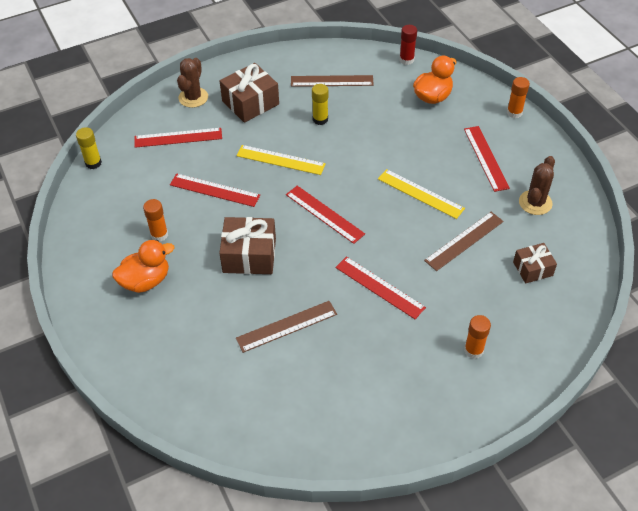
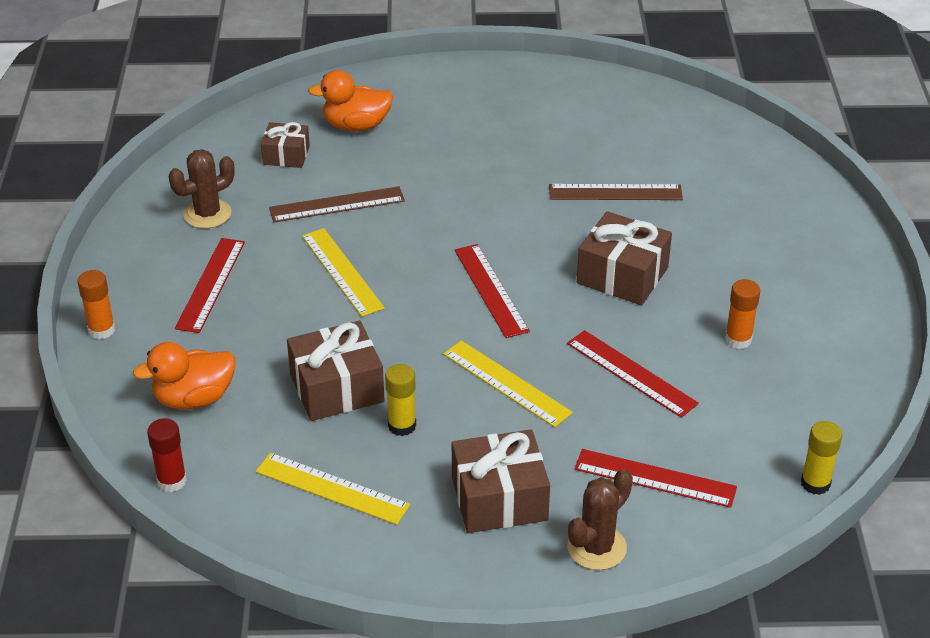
camera: 155 degrees left, 10 degrees down
(146, 281) = (775, 290): orange duck -> orange duck (356, 126)
(332, 81) = (332, 488): brown ruler -> yellow ruler
(367, 126) = (337, 388): none -> brown gift
(379, 287) = (480, 193): red ruler -> none
(473, 350) = (422, 113): orange glue stick -> none

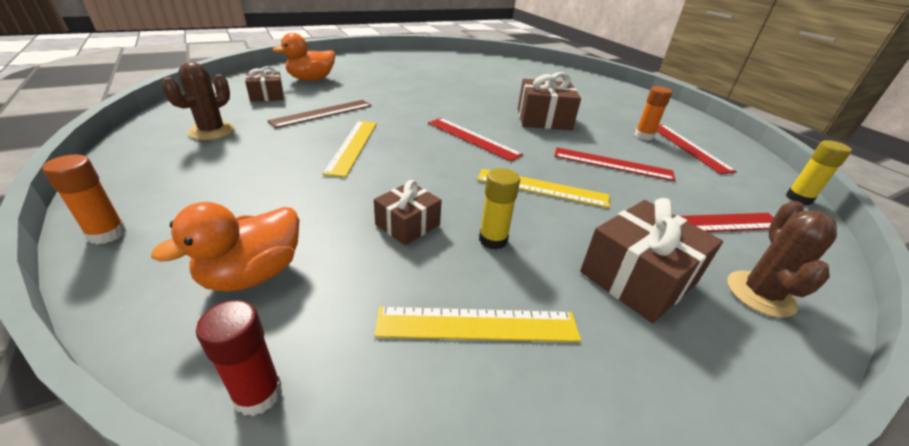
camera: 30 degrees left, 5 degrees down
(210, 284) = (233, 173): red ruler -> red ruler (688, 147)
(337, 388) = (407, 224): brown gift -> brown gift, size x0.61
(342, 271) = (353, 146): yellow ruler -> yellow ruler turned 60 degrees clockwise
(615, 192) = (496, 88): brown ruler -> none

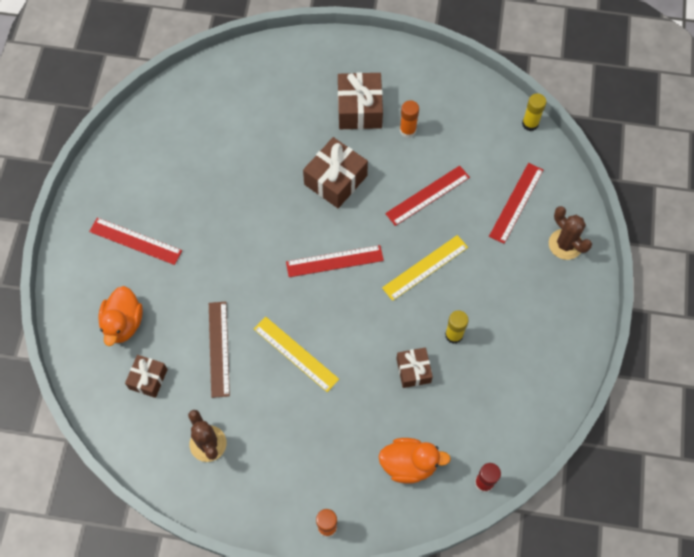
camera: 50 degrees left, 30 degrees up
(253, 274) = (409, 464): orange duck -> orange duck turned 75 degrees counterclockwise
(478, 325) = (502, 383): yellow ruler -> none
(638, 277) = (522, 289): brown gift -> brown gift (359, 109)
(688, 147) = (441, 117): red ruler -> red ruler (135, 241)

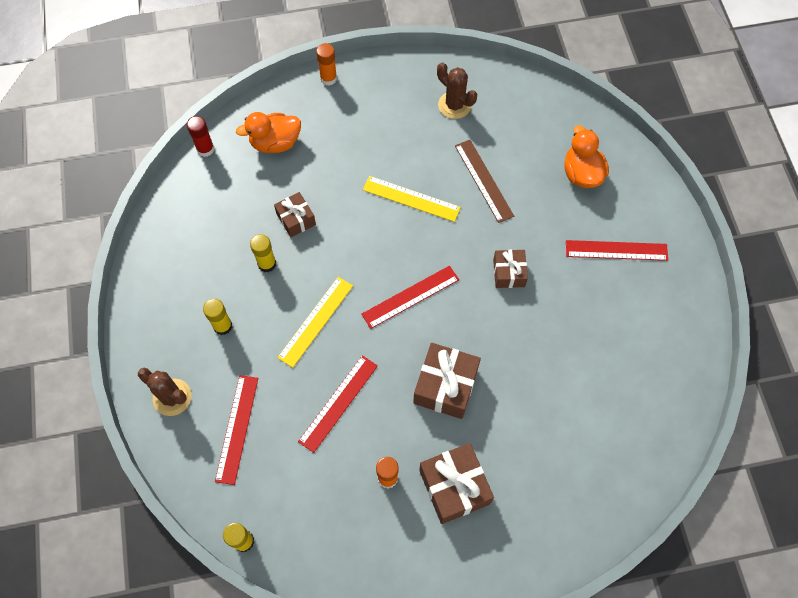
camera: 160 degrees right, 0 degrees up
(148, 379) = (532, 136): brown gift -> brown gift (508, 273)
(508, 290) = (223, 326): none -> yellow glue stick

